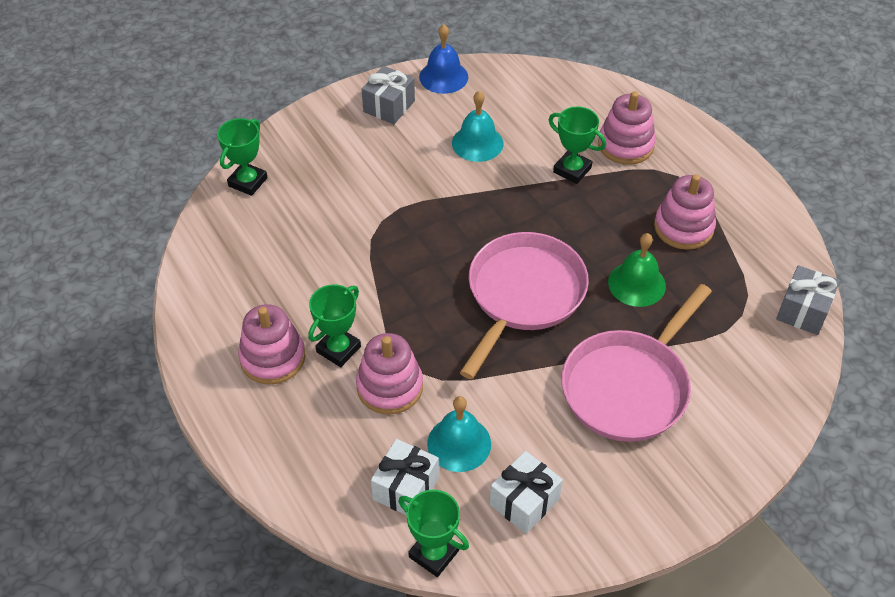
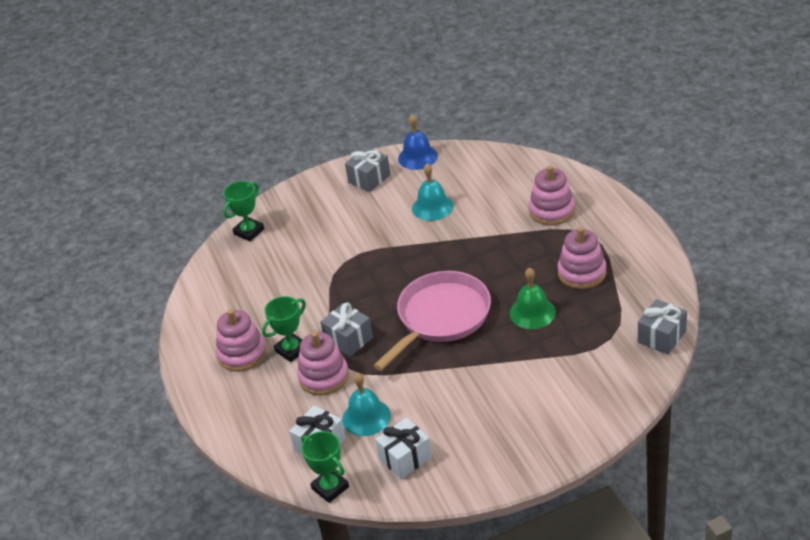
camera: 15 degrees right, 10 degrees down
(411, 330) = (348, 339): none -> grey gift
(572, 170) = (503, 228): green trophy -> none
(628, 386) = (506, 384): pink pan -> none

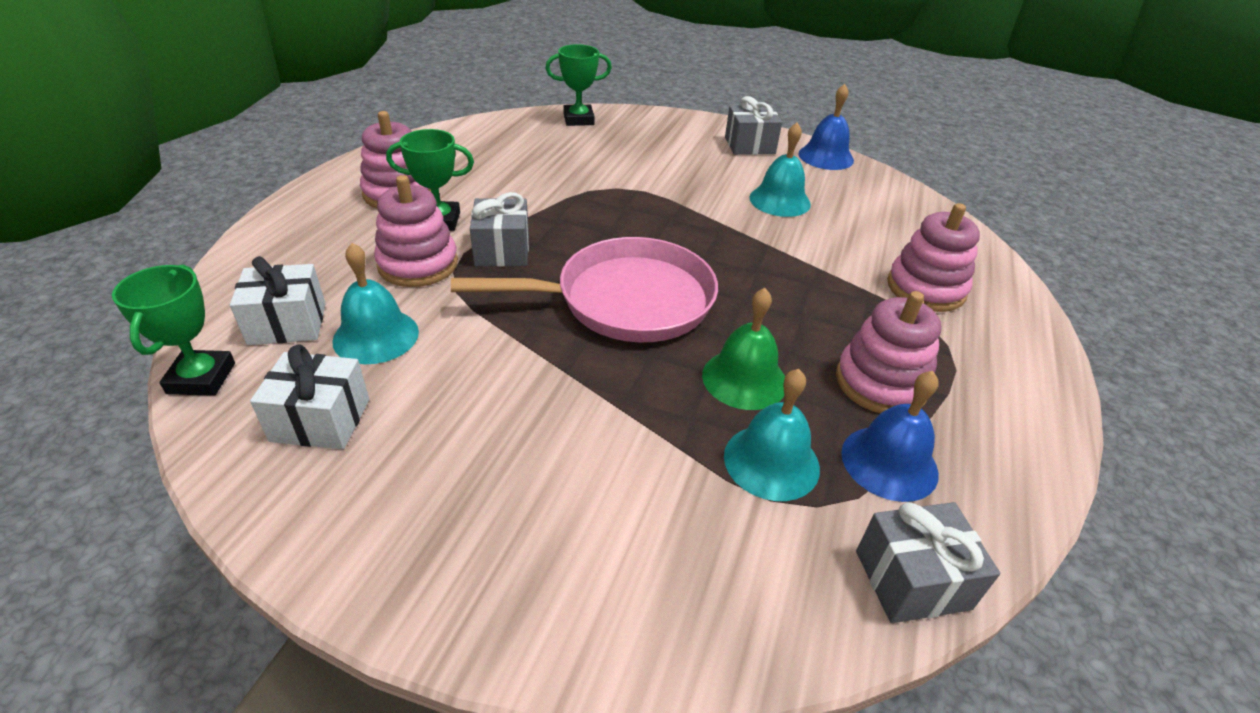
camera: 35 degrees right, 0 degrees up
(579, 335) = (771, 461): none -> turquoise bell
(617, 303) = (889, 462): none -> blue bell

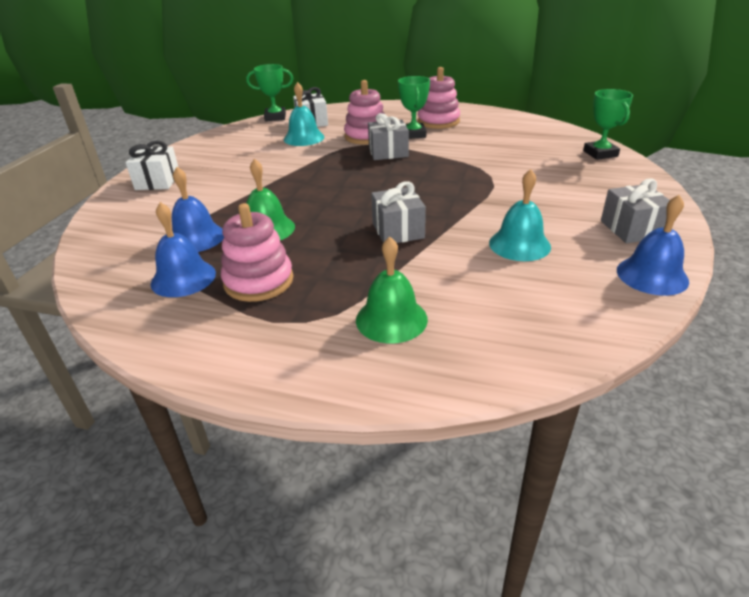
camera: 90 degrees right, 5 degrees down
(320, 420) = (248, 138): white gift -> white gift (158, 181)
(625, 300) = (343, 189): pink pan -> none
(771, 461) = (196, 237): turquoise bell -> blue bell
(912, 580) = (99, 278): grey gift -> grey gift (398, 230)
(925, 288) = (391, 319): pink stacking toy -> green bell

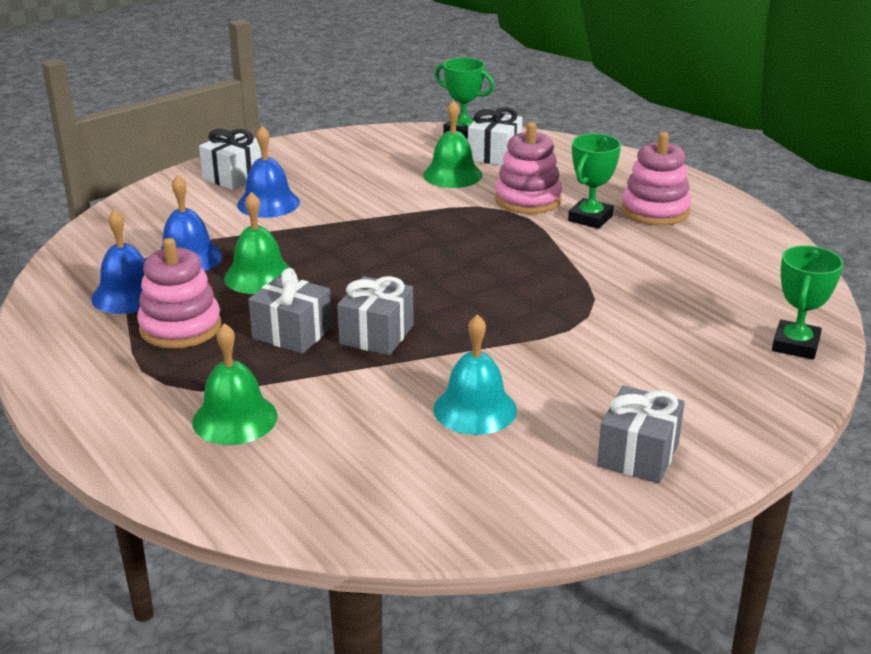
camera: 35 degrees right, 5 degrees down
(304, 138) = (452, 175): turquoise bell -> green bell
(388, 152) = (518, 233): grey gift -> grey gift (292, 333)
(652, 275) = (557, 512): blue bell -> blue bell (268, 203)

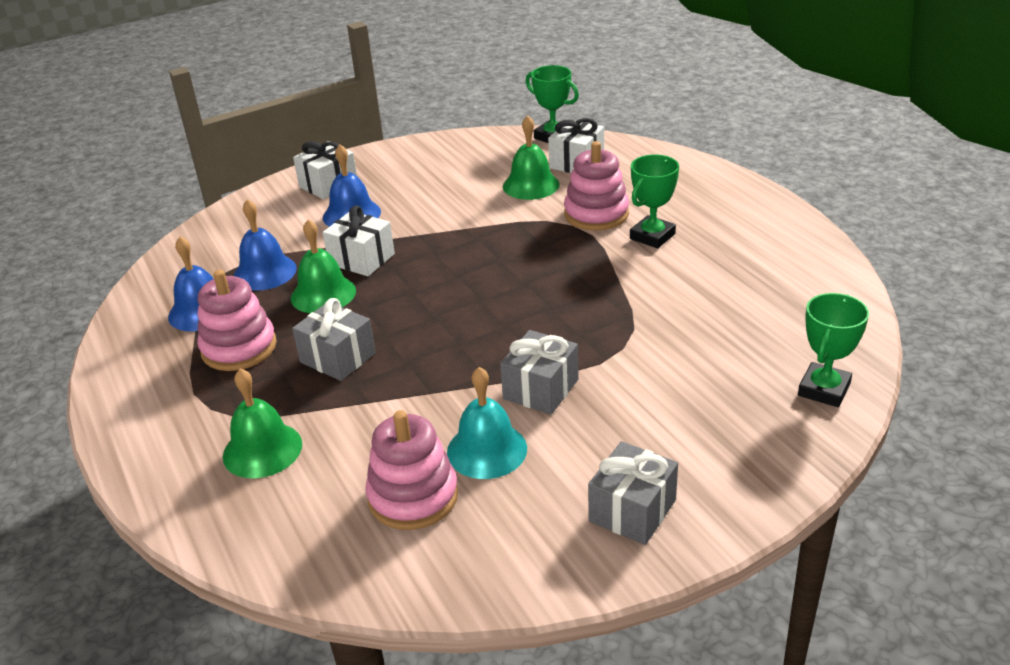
camera: 10 degrees right, 5 degrees up
(291, 244) = (361, 259): none -> white gift
(376, 334) = (415, 362): grey gift -> grey gift (541, 389)
(655, 211) = (719, 229): pink stacking toy -> pink stacking toy (413, 496)

